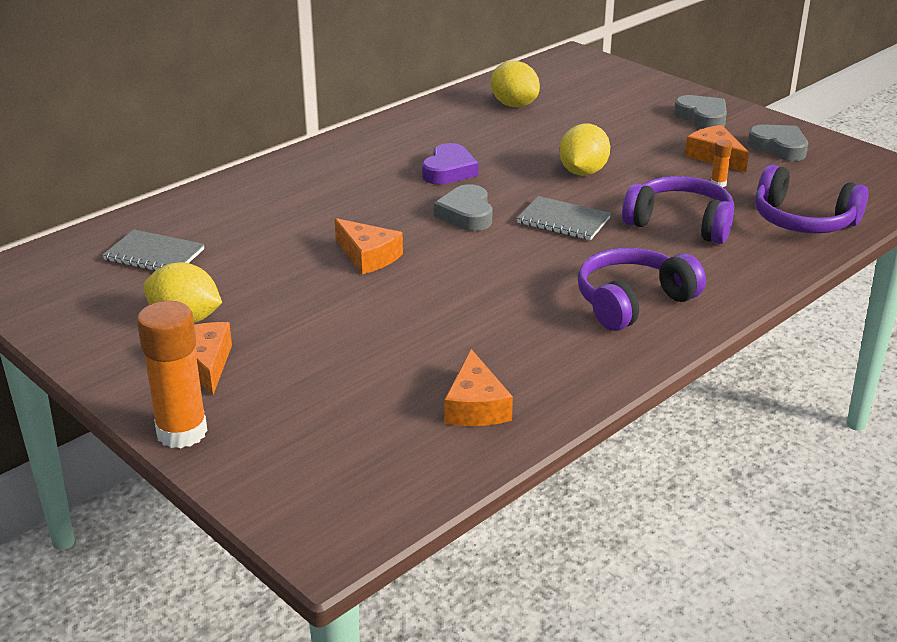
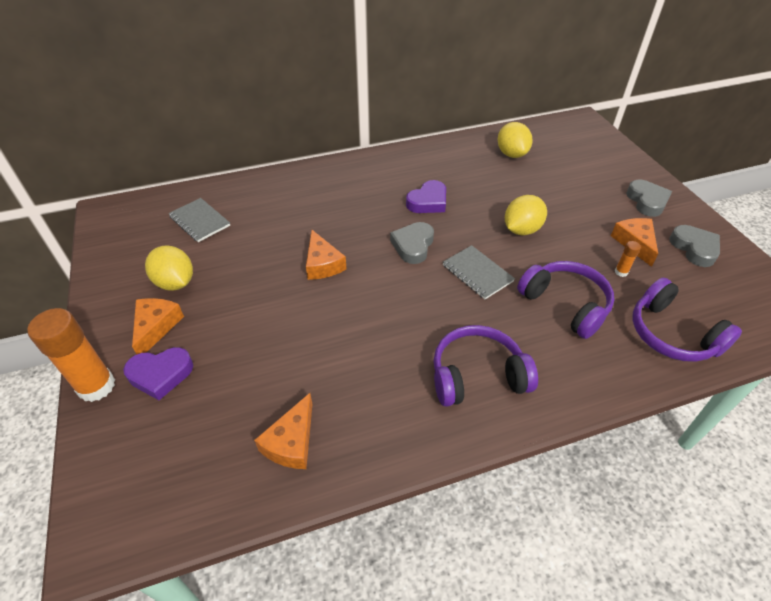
camera: 25 degrees right, 15 degrees up
(257, 400) = (160, 375): none -> purple heart

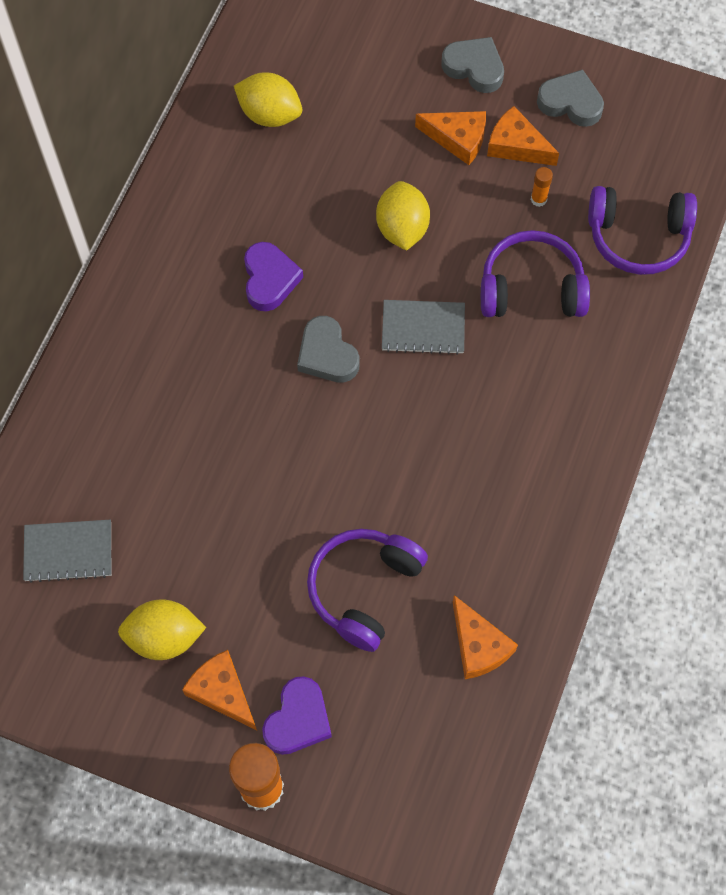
camera: 50 degrees left, 20 degrees up
(322, 264) = (272, 466): orange cheese -> orange cheese (458, 139)
(477, 375) = (541, 438): purple headphones -> purple headphones (364, 589)

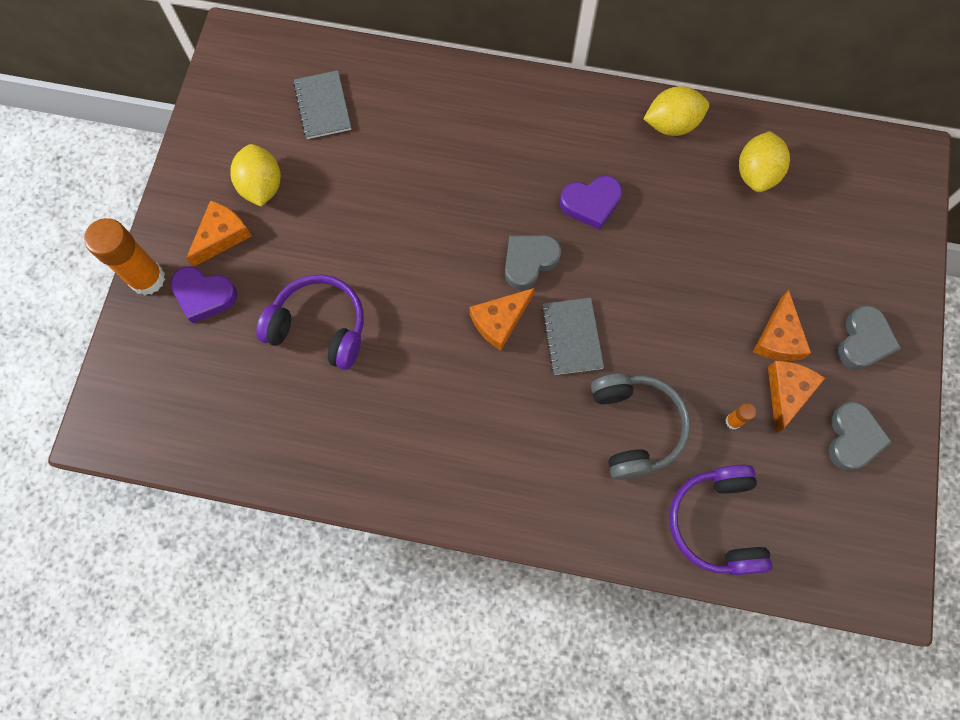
camera: 80 degrees right, 5 degrees up
(402, 229) = (669, 303): yellow lemon -> yellow lemon (671, 124)
(478, 646) = (280, 428): orange cheese -> orange cheese (499, 321)
(531, 288) = (635, 427): purple headphones -> grey headphones

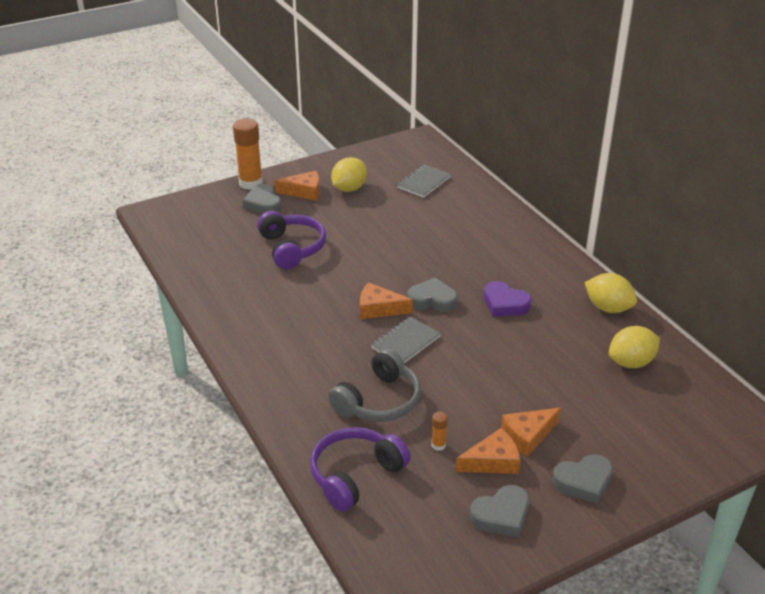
camera: 50 degrees right, 35 degrees down
(204, 295) = (263, 204): purple heart -> grey heart

